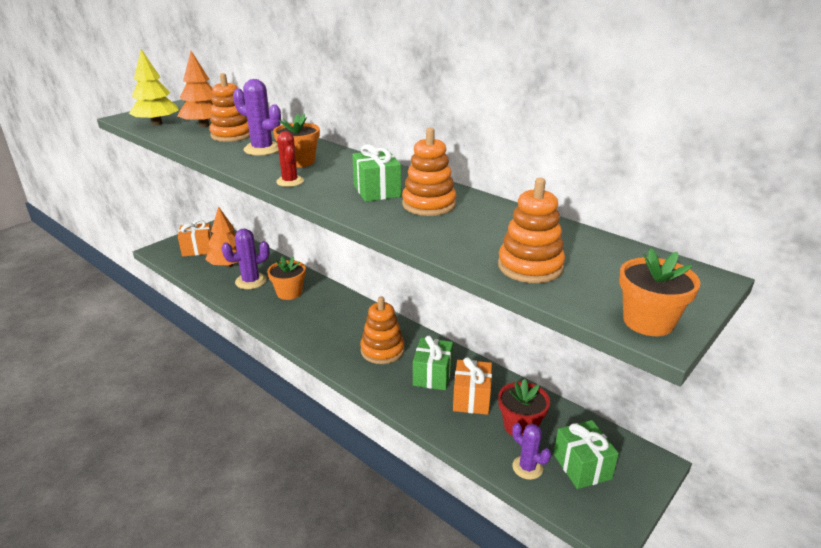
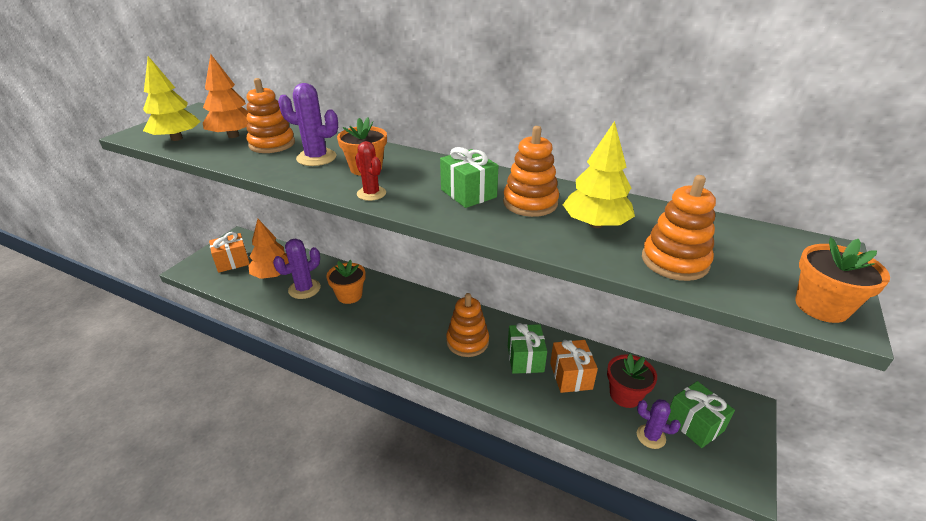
camera: 15 degrees left, 5 degrees up
(478, 228) = (595, 224): none -> yellow tree

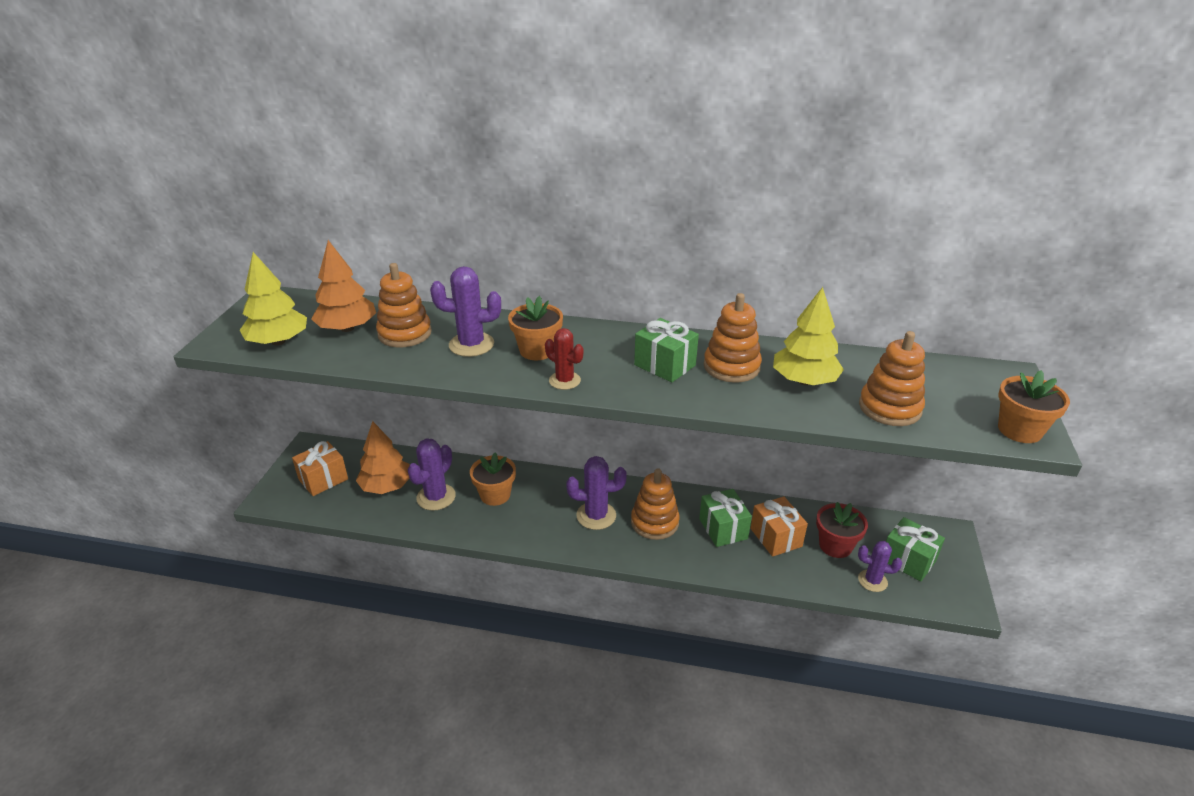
camera: 15 degrees left, 0 degrees up
(421, 327) = (596, 516): none -> purple cactus

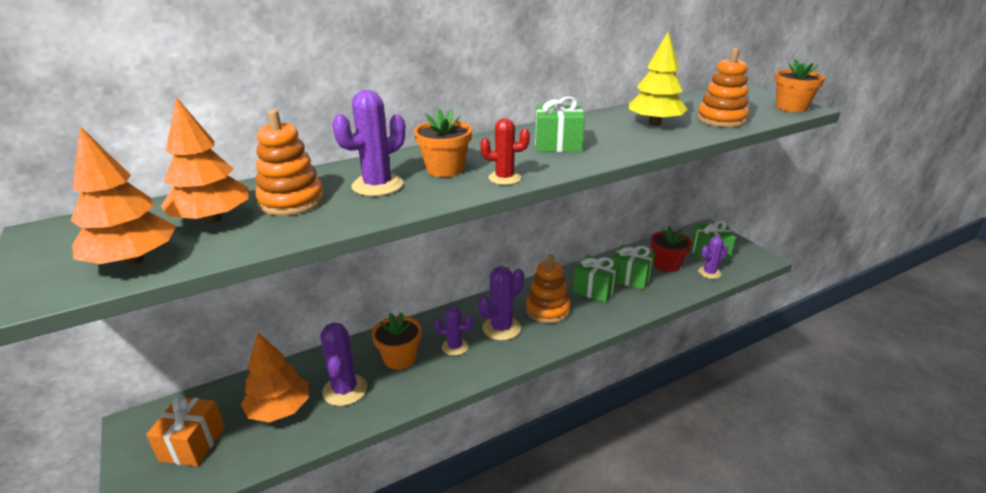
camera: 40 degrees left, 5 degrees down
(278, 342) = (133, 260): yellow tree -> orange tree
(542, 510) = (455, 347): none -> purple cactus
(731, 367) = (600, 131): orange stacking toy -> none
(776, 537) = (630, 278): orange gift -> green gift

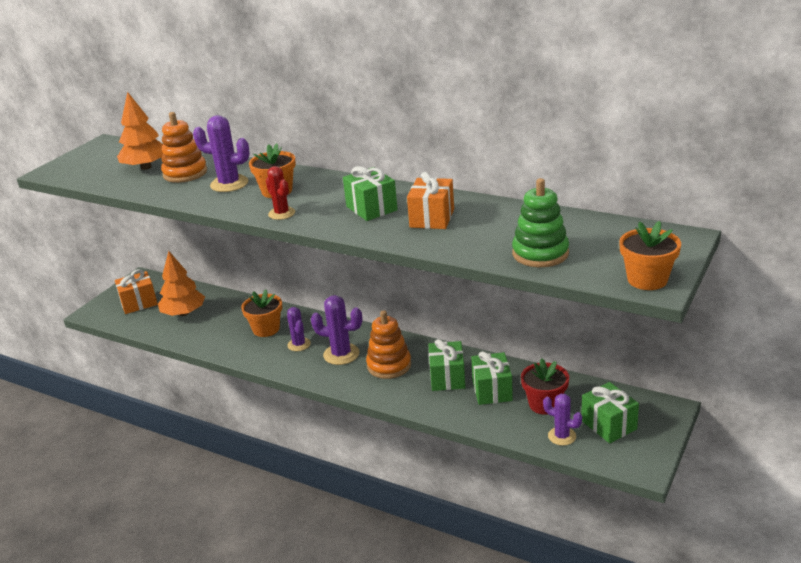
camera: 60 degrees right, 0 degrees up
(133, 260) = (91, 173): orange tree -> none
(345, 390) = (218, 325): purple cactus -> none
(612, 132) = (432, 218): none -> orange gift
(654, 123) = (482, 228): yellow tree -> none
(721, 119) = (540, 253): orange stacking toy -> green stacking toy

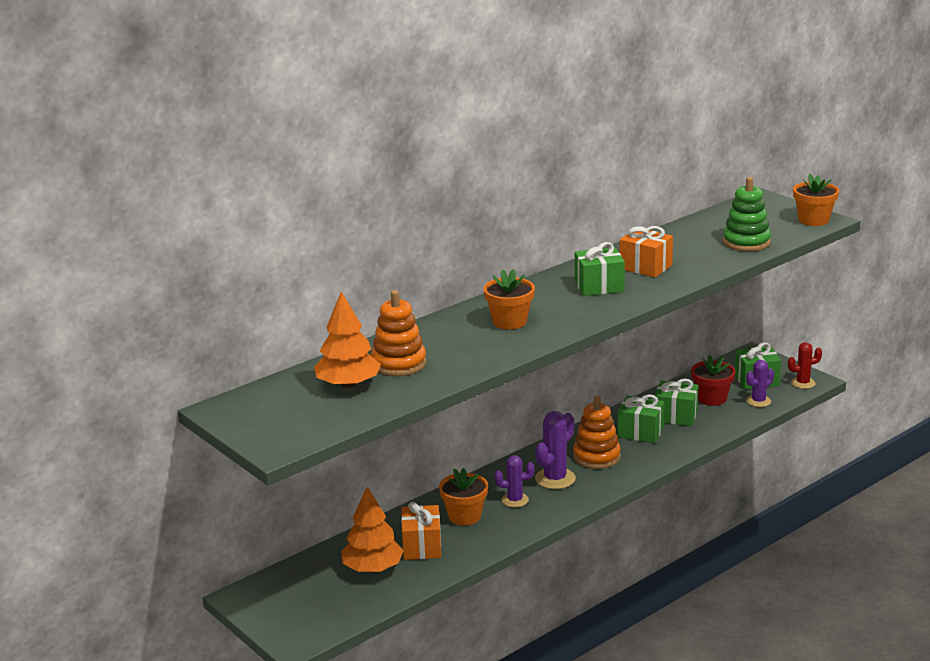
camera: 70 degrees left, 5 degrees down
(139, 303) = (310, 601): orange gift -> orange gift (422, 546)
(229, 184) = (461, 343): purple cactus -> none
(281, 213) = (567, 324): red cactus -> red cactus (803, 383)

